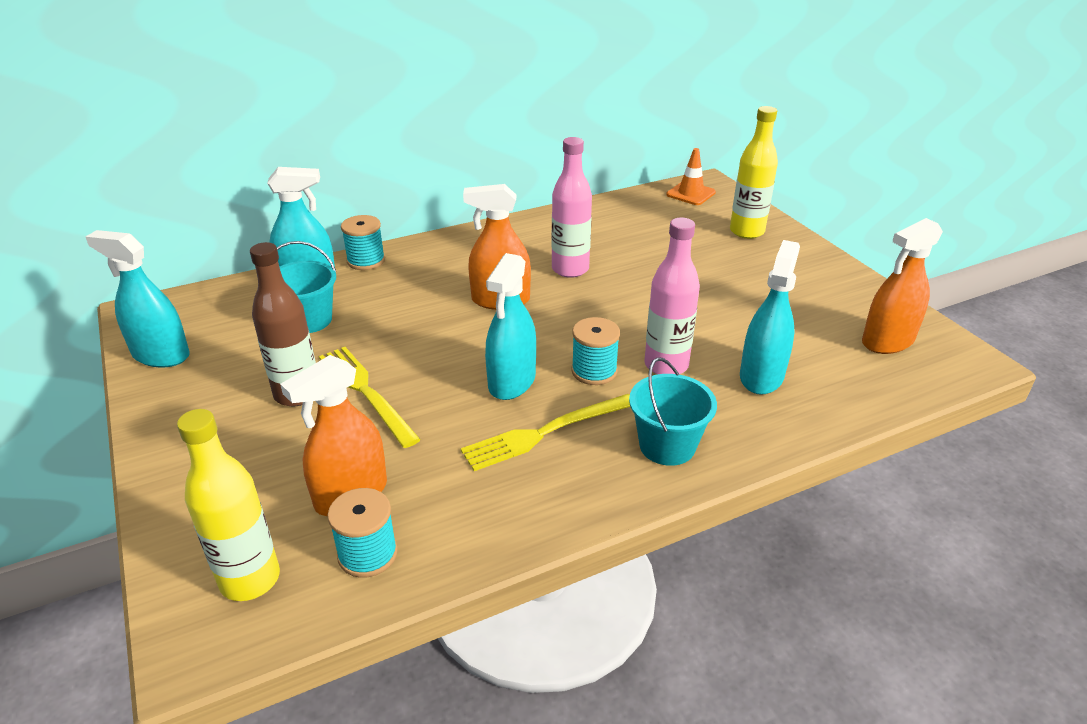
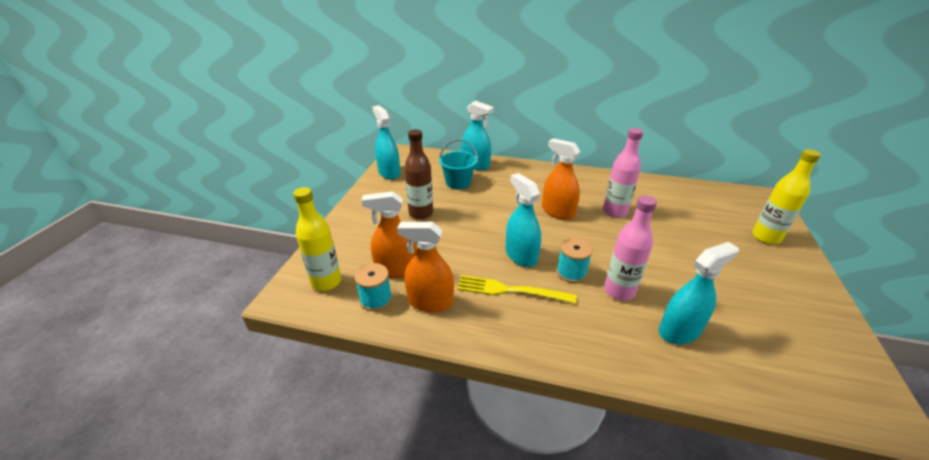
camera: 40 degrees right, 0 degrees up
(366, 261) = (511, 165): turquoise spool -> none
(366, 392) = (449, 227): yellow fork -> none
(512, 381) = (521, 256): turquoise spray bottle -> turquoise spray bottle turned 90 degrees clockwise
(667, 445) = (571, 336): turquoise bucket -> none
(690, 194) = (745, 198): orange traffic cone -> none
(887, 341) = (815, 361): orange spray bottle -> orange spray bottle (430, 302)

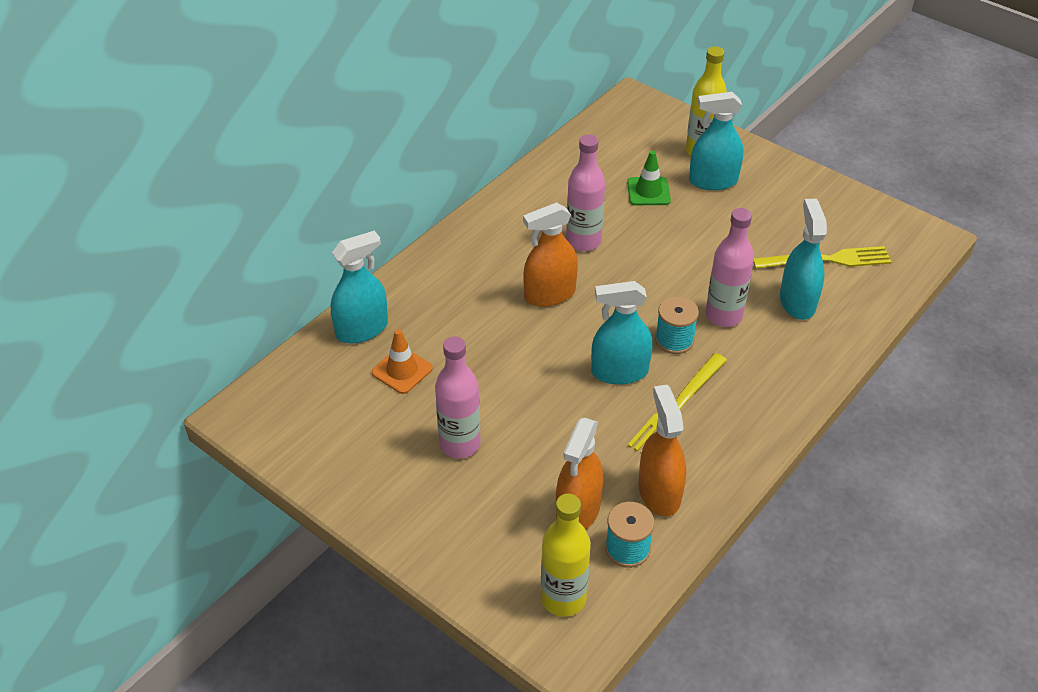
camera: 65 degrees left, 10 degrees up
(389, 173) = (305, 450): turquoise spray bottle -> turquoise spray bottle (713, 181)
(421, 213) = (460, 444): brown bottle -> pink bottle
(430, 302) = (659, 492): orange spray bottle -> orange spray bottle turned 135 degrees clockwise
(458, 183) = (402, 370): turquoise bucket -> orange traffic cone
(692, 225) = (648, 191): none -> green traffic cone
(749, 338) = (826, 260): none -> yellow fork

